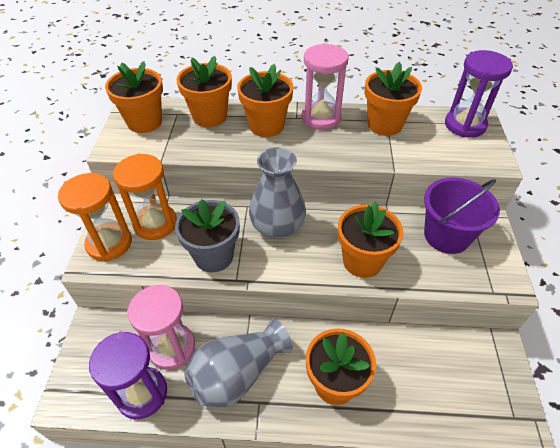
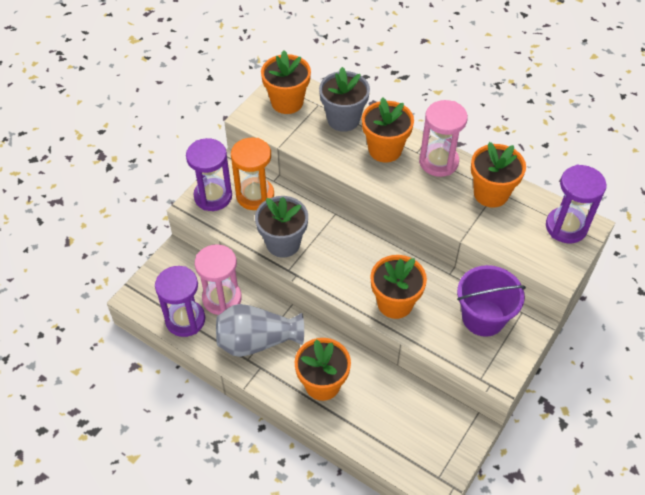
camera: 30 degrees right, 5 degrees up
(109, 243) = (213, 196): orange hourglass -> purple hourglass
(210, 117) = (343, 119): orange flower pot -> grey flower pot
(277, 227) = (347, 243): grey vase -> none

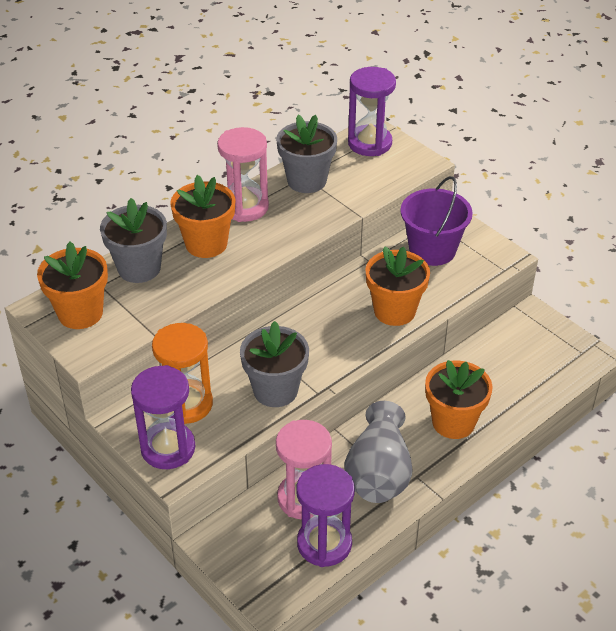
camera: 75 degrees left, 10 degrees down
(491, 193) = (306, 181): orange flower pot -> grey flower pot

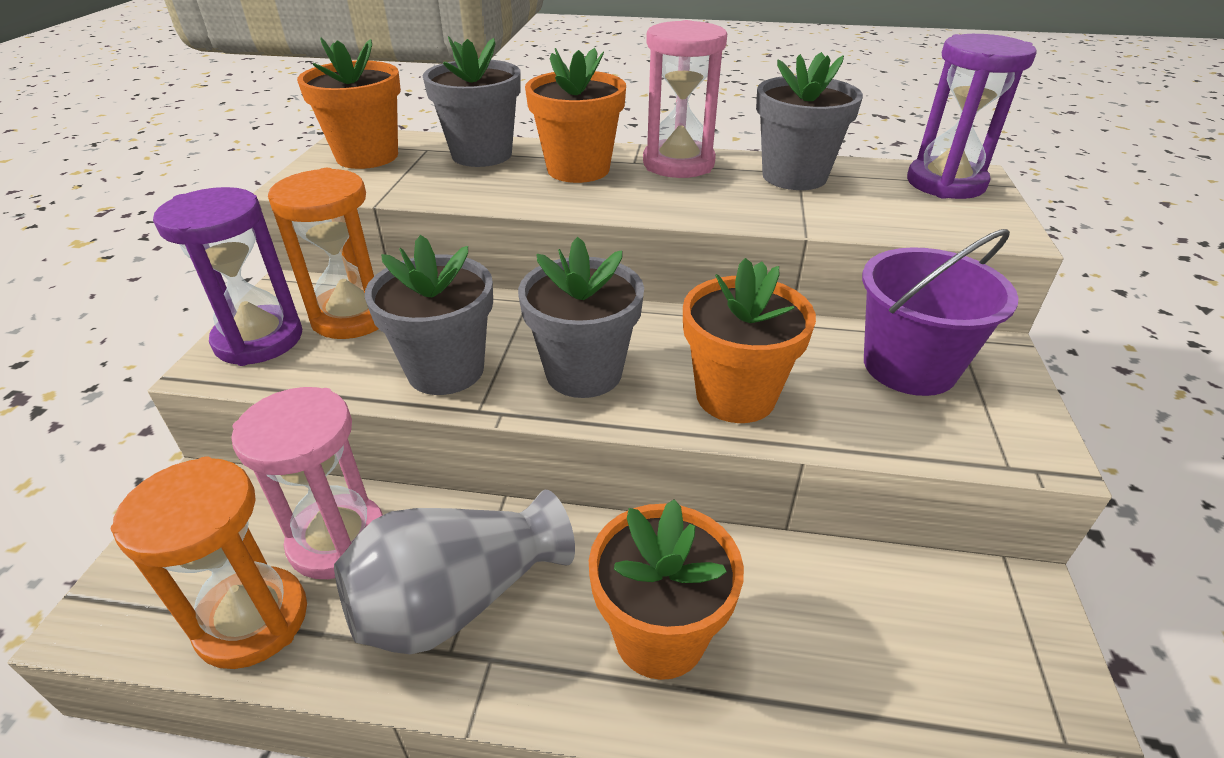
camera: 50 degrees right, 5 degrees down
(324, 543) = (252, 620): purple hourglass -> orange hourglass
(329, 346) = (584, 373): none -> grey flower pot

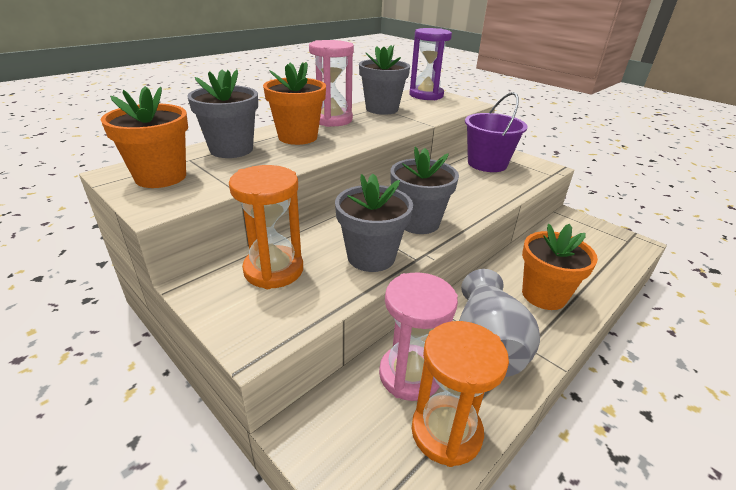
camera: 55 degrees left, 5 degrees down
(259, 340) = (248, 314): purple hourglass -> none
(735, 396) = (471, 198): orange flower pot -> none

